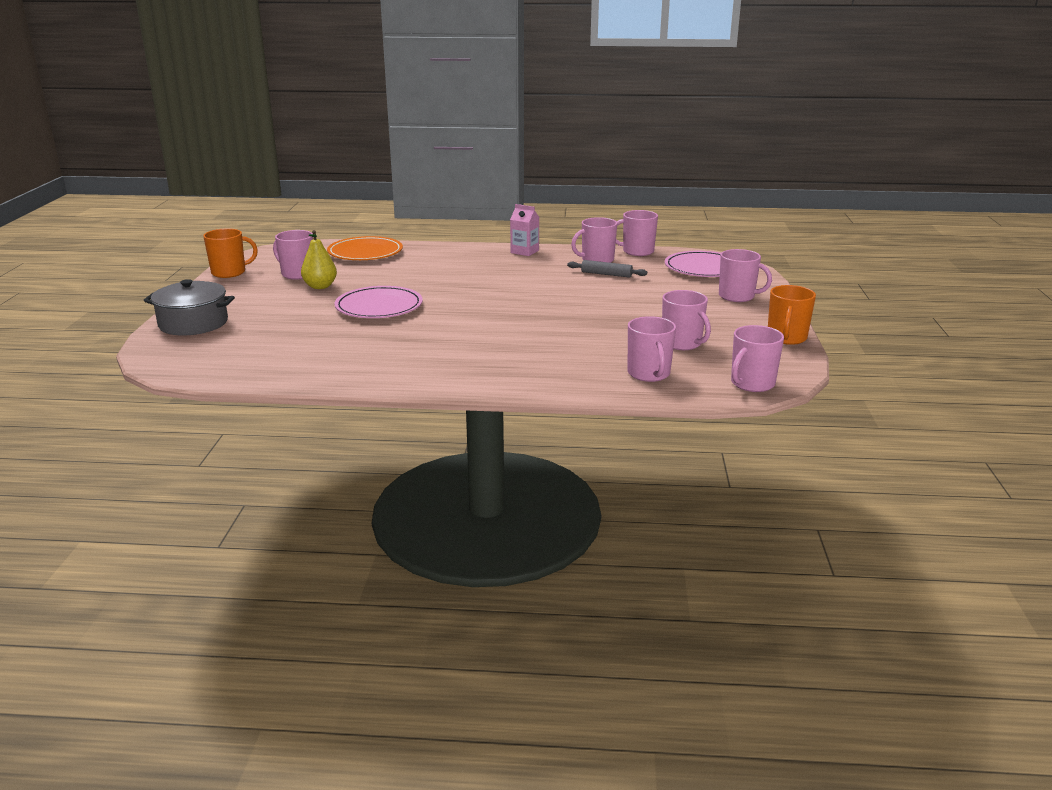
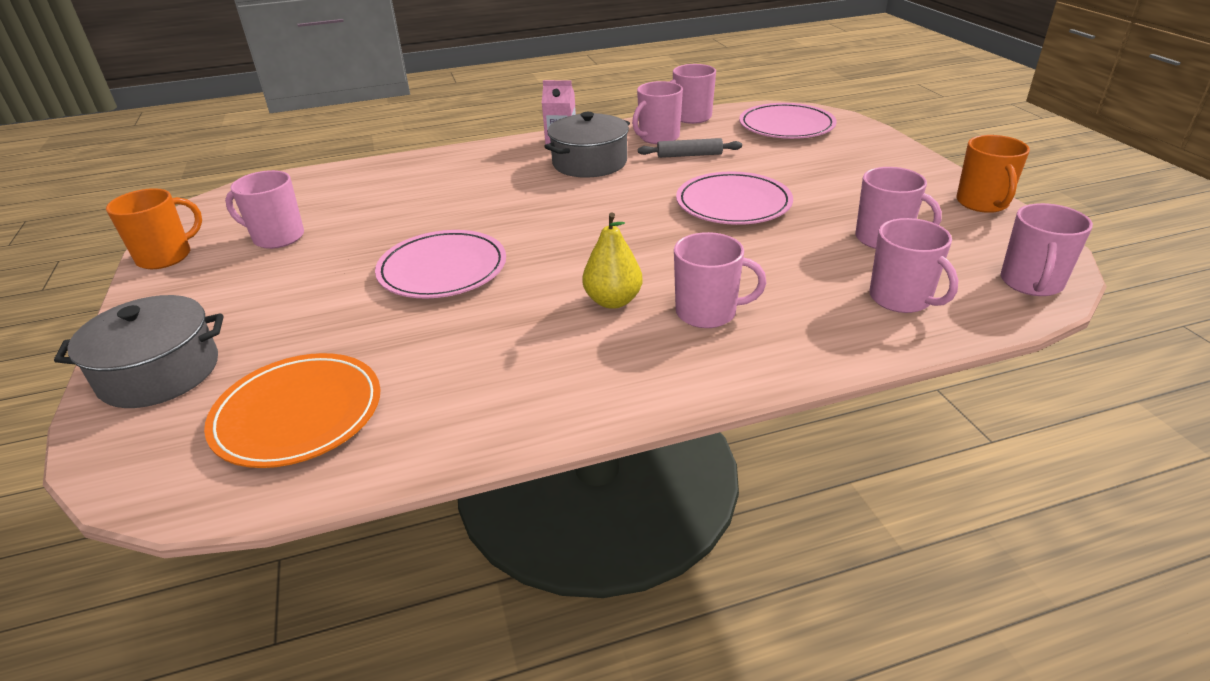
camera: 20 degrees left, 10 degrees up
(320, 286) = (327, 252): yellow pear -> yellow pear (613, 301)
(365, 253) = (353, 182): orange plate -> orange plate (298, 414)
(530, 267) = (589, 163): none -> grey pot
(602, 306) = (733, 203): none -> pink plate
(737, 296) = (864, 156): pink mug -> pink mug (707, 312)

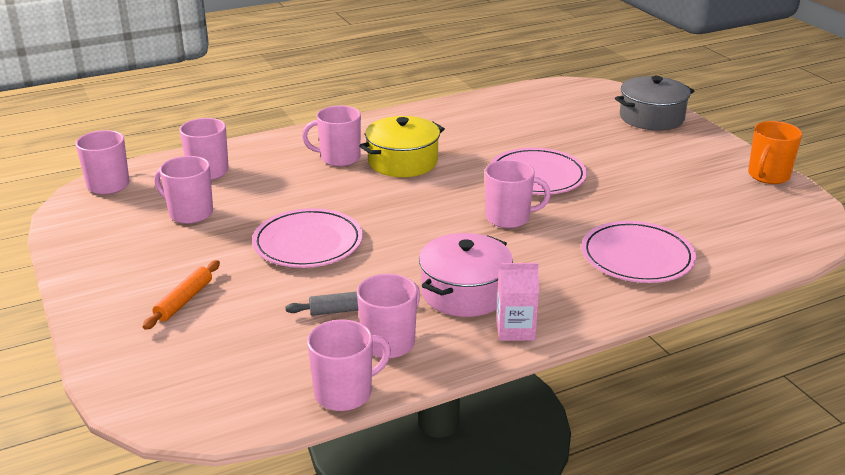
camera: 170 degrees right, 5 degrees down
(277, 237) = (701, 194): pink mug -> pink mug (509, 218)
(298, 414) = (551, 107): orange plate -> none
(589, 163) = (464, 292): grey pot -> pink pot
(613, 301) = (403, 162): yellow pear -> yellow pot
(786, 126) = (211, 374): pink plate -> pink plate (637, 257)
(834, 164) = (184, 300): none -> orange rolling pin
(982, 203) = (73, 252): orange mug -> none

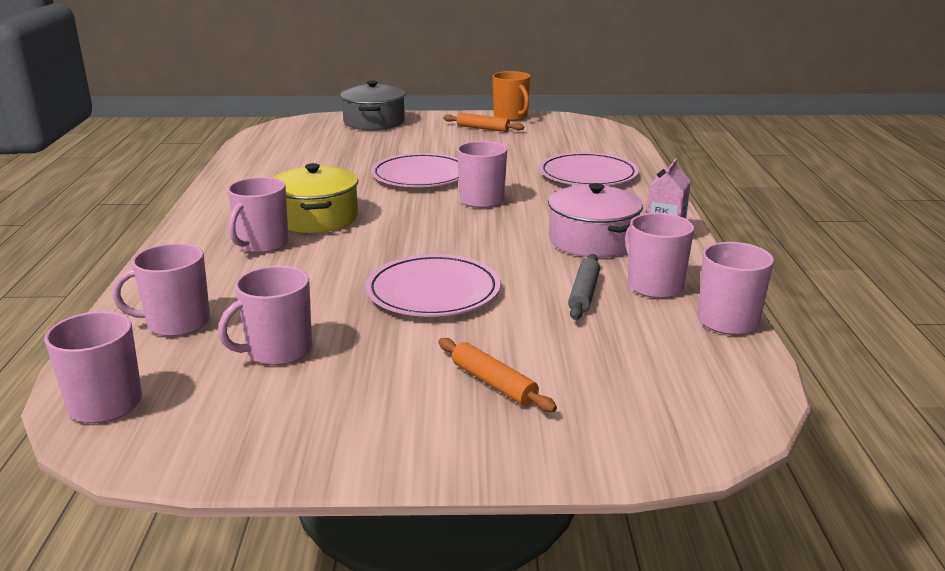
camera: 65 degrees left, 5 degrees down
(707, 171) = (483, 128): none -> orange rolling pin

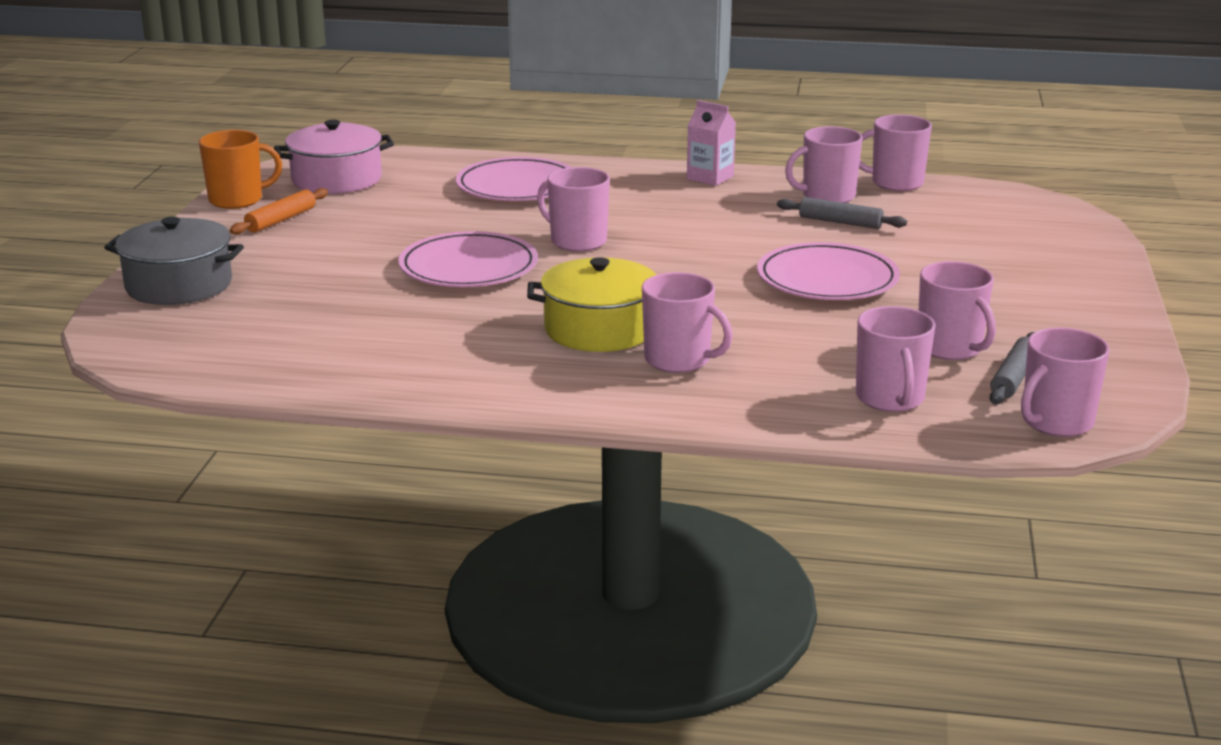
camera: 80 degrees left, 0 degrees up
(206, 383) = (1013, 378): none -> grey rolling pin
(493, 383) = (1003, 268): orange rolling pin -> none
(592, 240) = (717, 206): pink pot -> pink pot (336, 179)

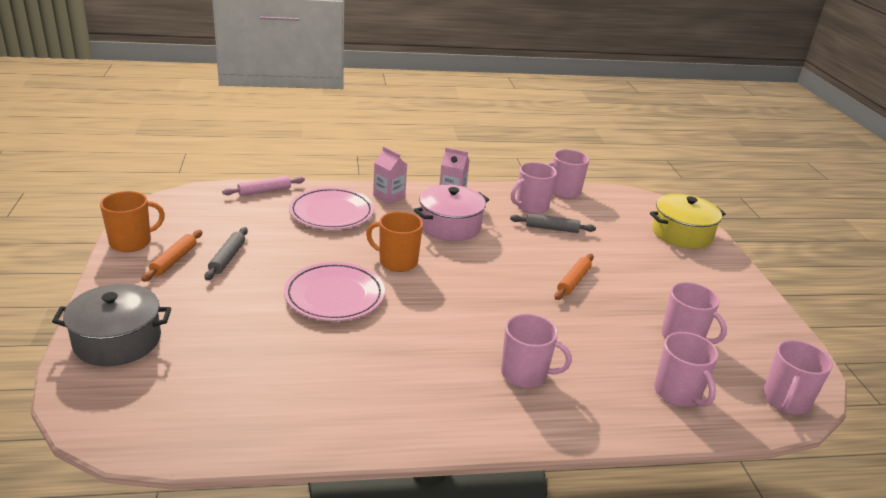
camera: 20 degrees left, 5 degrees up
(336, 179) = (200, 215): pink pot -> pink pot (450, 226)
(437, 159) = (264, 191): none -> pink rolling pin
(577, 241) = (397, 262): pink mug -> orange mug
(600, 329) = (456, 349): yellow pot -> yellow pot (681, 234)
(612, 174) = (389, 197): none -> pink carton
(827, 279) = (573, 281): pink plate -> orange rolling pin
(1013, 378) = (735, 361): grey rolling pin -> grey rolling pin (227, 258)

